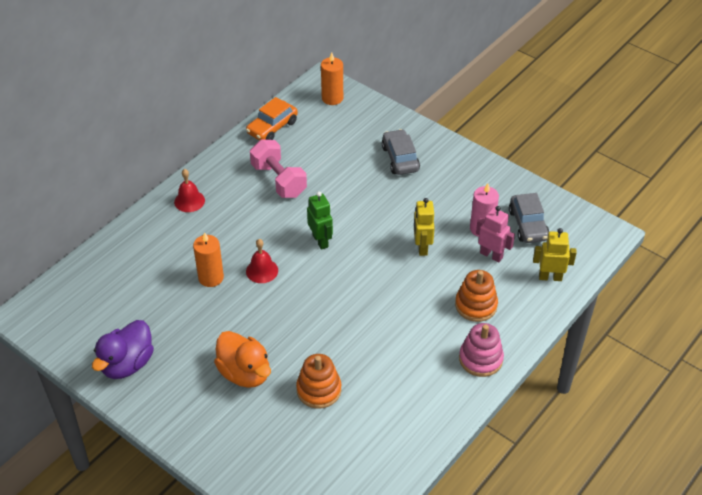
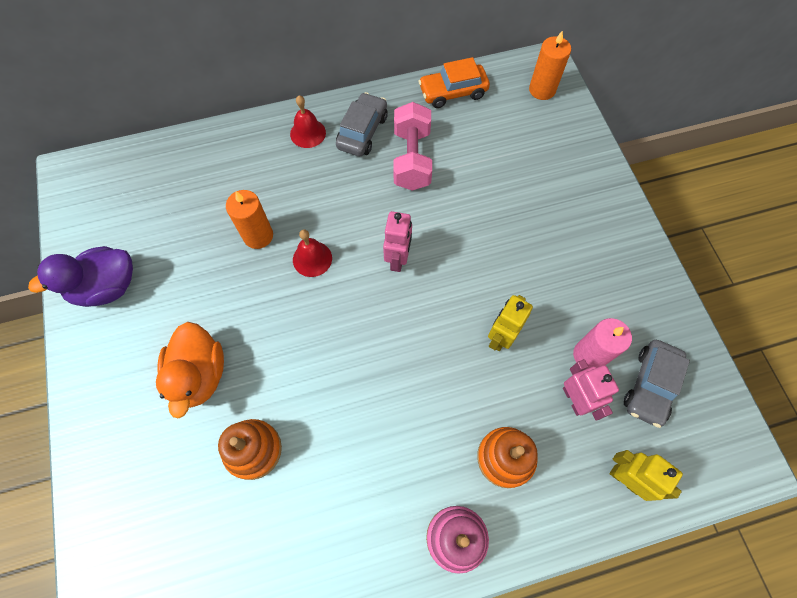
camera: 35 degrees right, 20 degrees up
(320, 241) = (398, 259): green robot -> pink robot
(400, 158) = (561, 205): grey car -> grey car (362, 131)

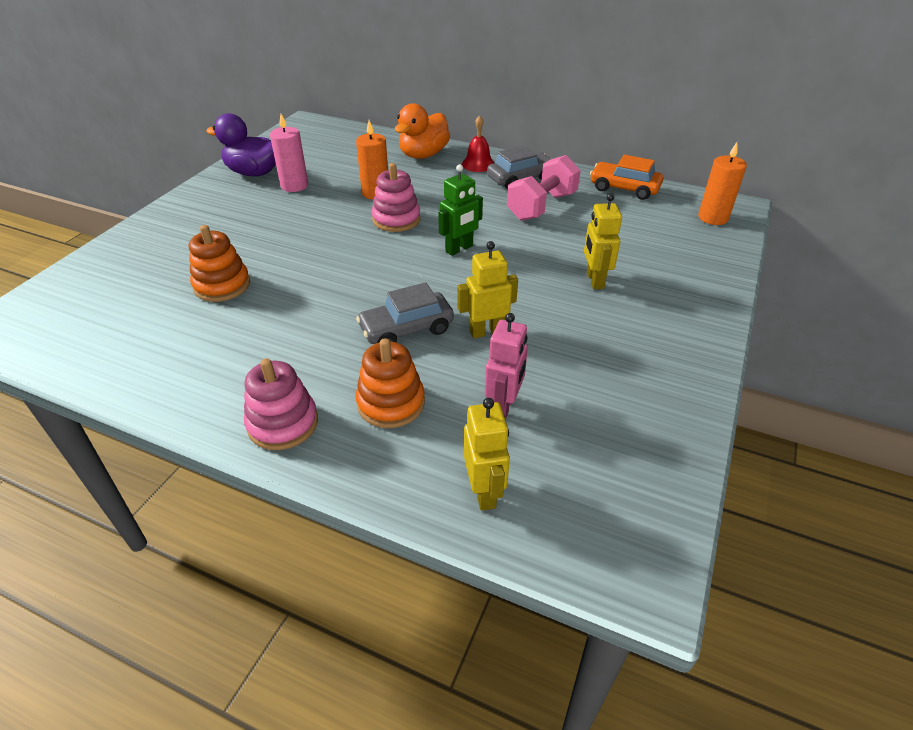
camera: 40 degrees right, 25 degrees down
(200, 374) = (245, 234): orange duck -> orange duck (423, 155)
(312, 259) = (396, 219): red bell -> pink stacking toy
(398, 259) = (459, 249): pink robot -> green robot
(523, 224) = (594, 280): none -> yellow robot
(589, 355) = (556, 388): pink candle -> pink candle (294, 186)
(650, 385) = (596, 444): grey car -> grey car (406, 329)

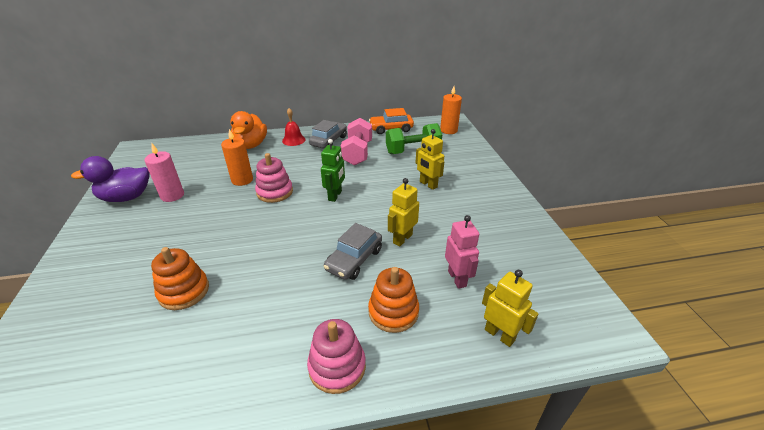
camera: 35 degrees left, 5 degrees down
(622, 229) = (412, 151): none -> green dumbbell

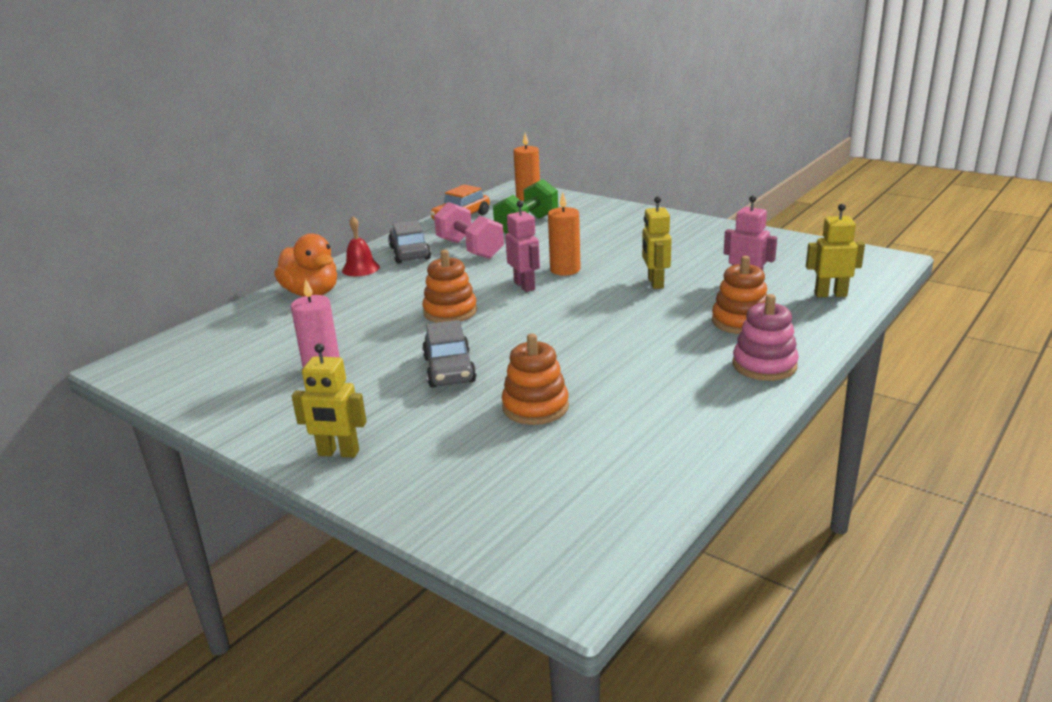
camera: 40 degrees left, 10 degrees down
(126, 197) = (257, 399): purple duck -> none
(242, 180) = (383, 321): orange candle -> orange candle (565, 270)
(275, 192) = (450, 312): pink stacking toy -> orange stacking toy
(335, 195) = (525, 286): green robot -> pink robot
(354, 260) = (644, 313): grey car -> grey car (449, 370)
(428, 184) = (598, 242): yellow robot -> yellow robot (338, 453)

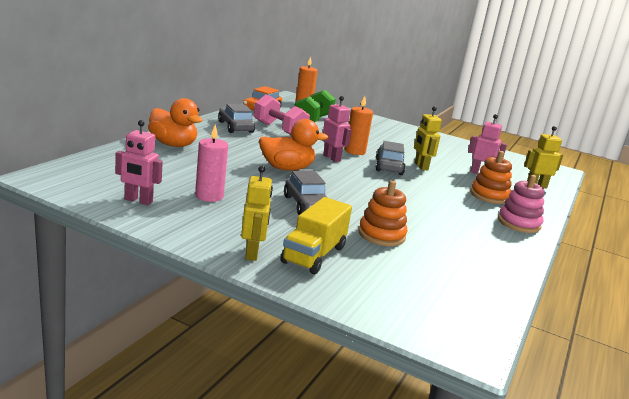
camera: 15 degrees left, 5 degrees down
(227, 387) = (138, 201): none -> pink robot
(338, 453) = (252, 253): yellow robot -> yellow robot turned 90 degrees counterclockwise
(360, 268) = (203, 132): red bell -> none
(421, 448) = (314, 255): none -> yellow truck
(450, 312) = (286, 168): orange stacking toy -> orange duck
(604, 290) = (389, 167): none -> grey car

